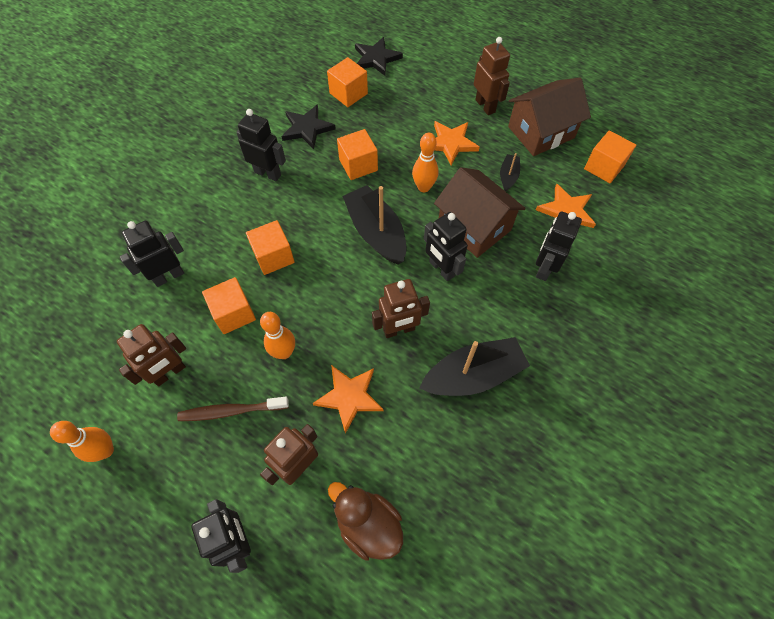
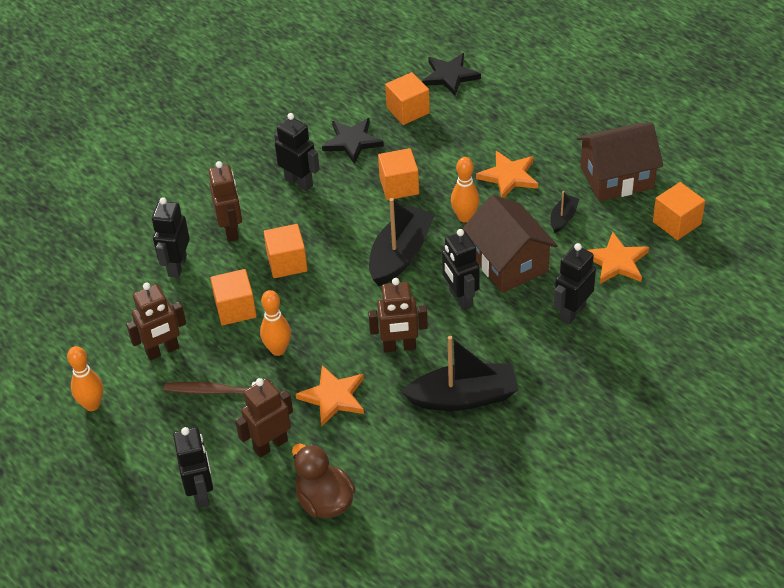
camera: 15 degrees right, 15 degrees down
(168, 276) = (177, 266): black robot -> black robot turned 60 degrees counterclockwise
(376, 232) = (400, 254): black boat -> black boat turned 45 degrees clockwise
(485, 106) = (561, 142): brown robot -> brown robot (231, 230)

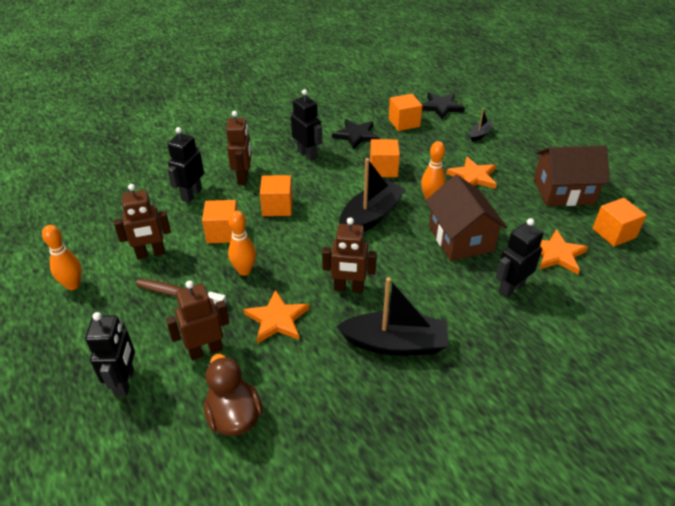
camera: 10 degrees right, 5 degrees down
(460, 298) = (412, 259): black robot -> none
(563, 218) = (513, 213): black boat -> black boat (480, 134)

